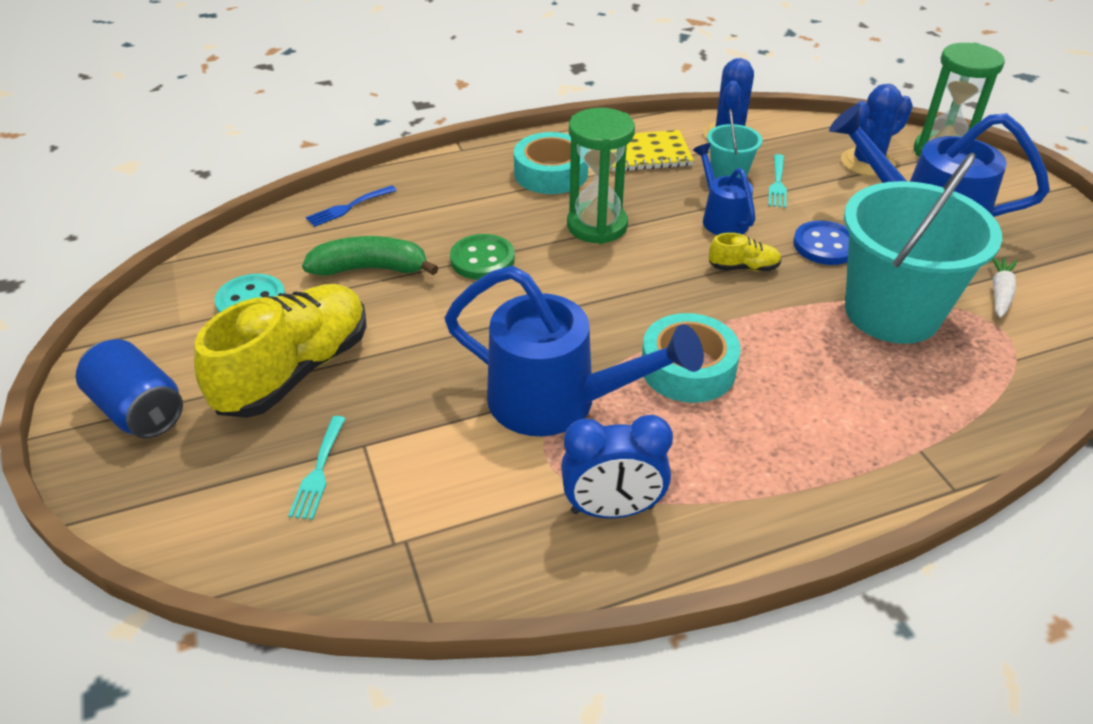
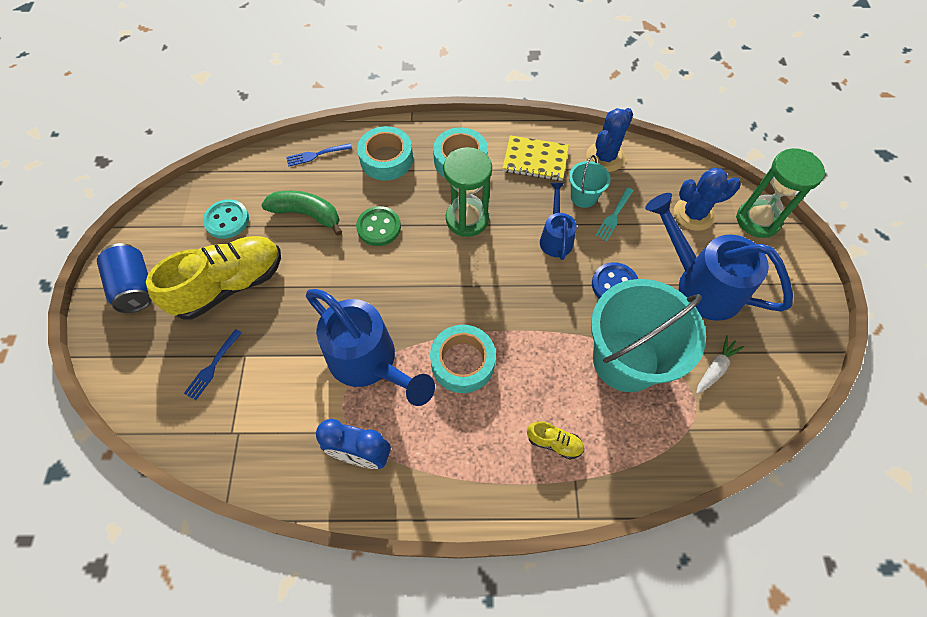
camera: 20 degrees right, 20 degrees up
(318, 471) = (212, 367): turquoise fork -> blue fork
(451, 192) = (386, 159): none -> turquoise tape
(743, 267) = (546, 287): yellow shoe -> yellow shoe (554, 442)

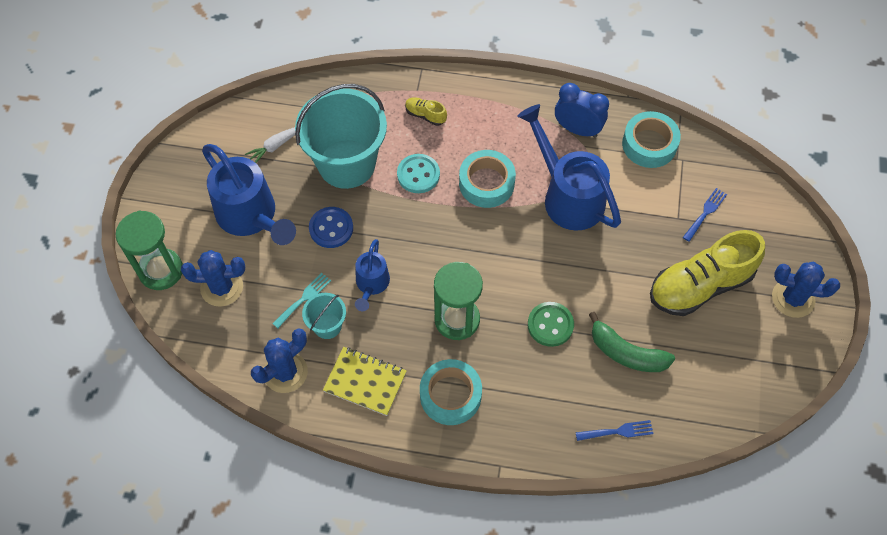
camera: 170 degrees left, 0 degrees up
(135, 287) = (793, 298): blue can -> blue cactus
(227, 220) = (712, 359): turquoise button -> turquoise button (418, 174)
(386, 159) = (535, 411): turquoise tape -> turquoise tape (649, 144)

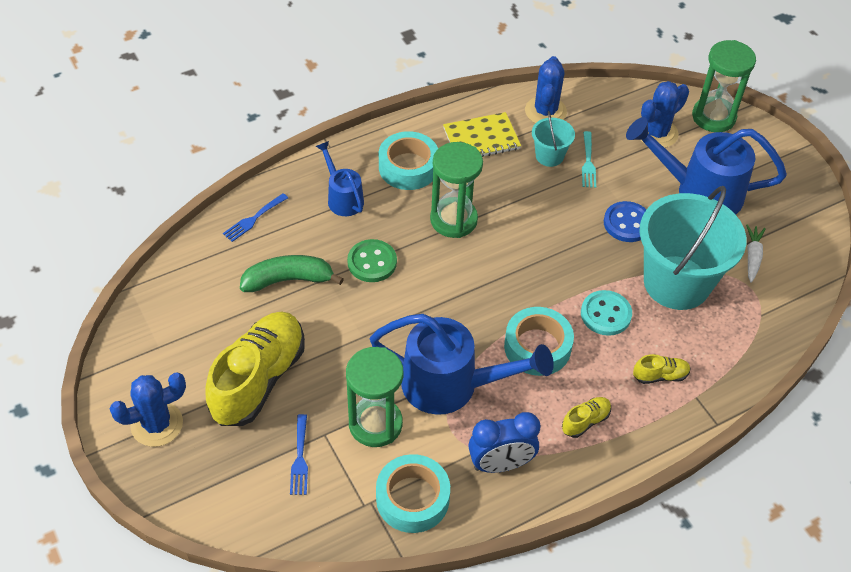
camera: 140 degrees right, 10 degrees down
(371, 284) = (548, 203): blue watering can -> blue watering can (343, 198)
(501, 120) = (585, 421): none -> yellow shoe
(639, 203) = (375, 424): none -> green hourglass

